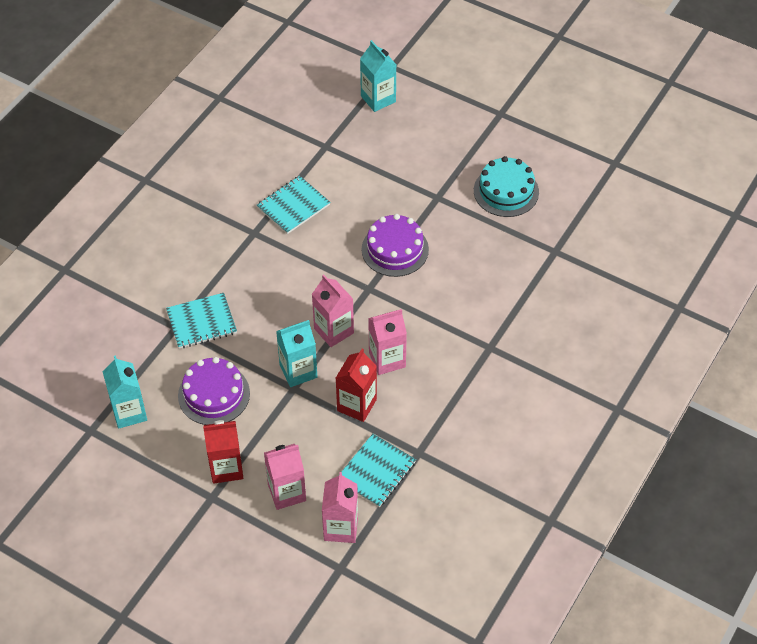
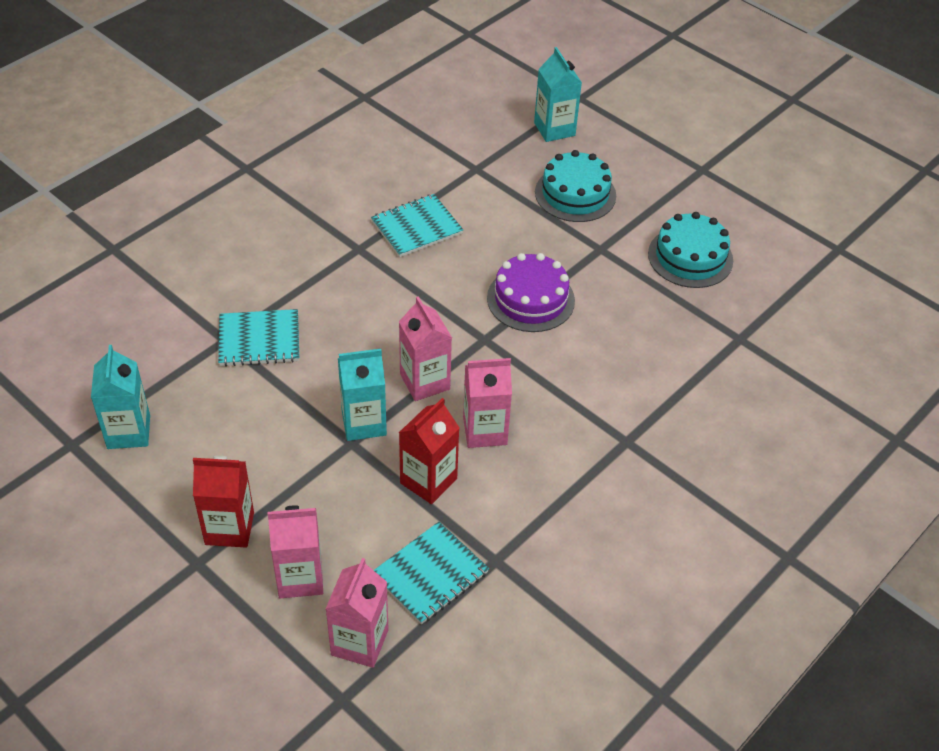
camera: 10 degrees right, 5 degrees down
(214, 394) = (245, 430): purple cake -> none
(407, 154) = (575, 194): none -> turquoise cake

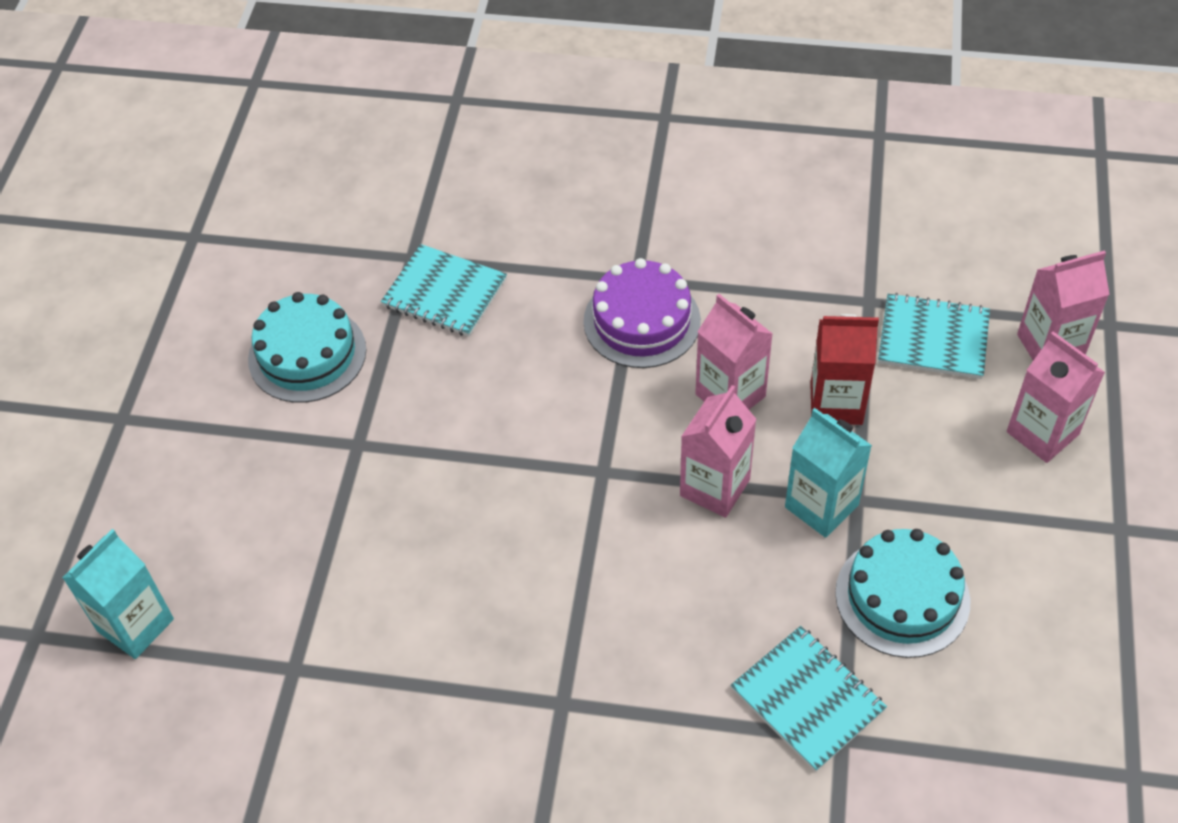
camera: 120 degrees left, 5 degrees up
(128, 432) = (1058, 729): turquoise carton -> none
(229, 528) = (1058, 531): red carton -> none
(417, 227) = (469, 662): turquoise notebook -> turquoise notebook (445, 293)
(530, 299) = (501, 464): purple cake -> purple cake (642, 321)
(575, 194) = (268, 524): turquoise cake -> turquoise cake (902, 597)

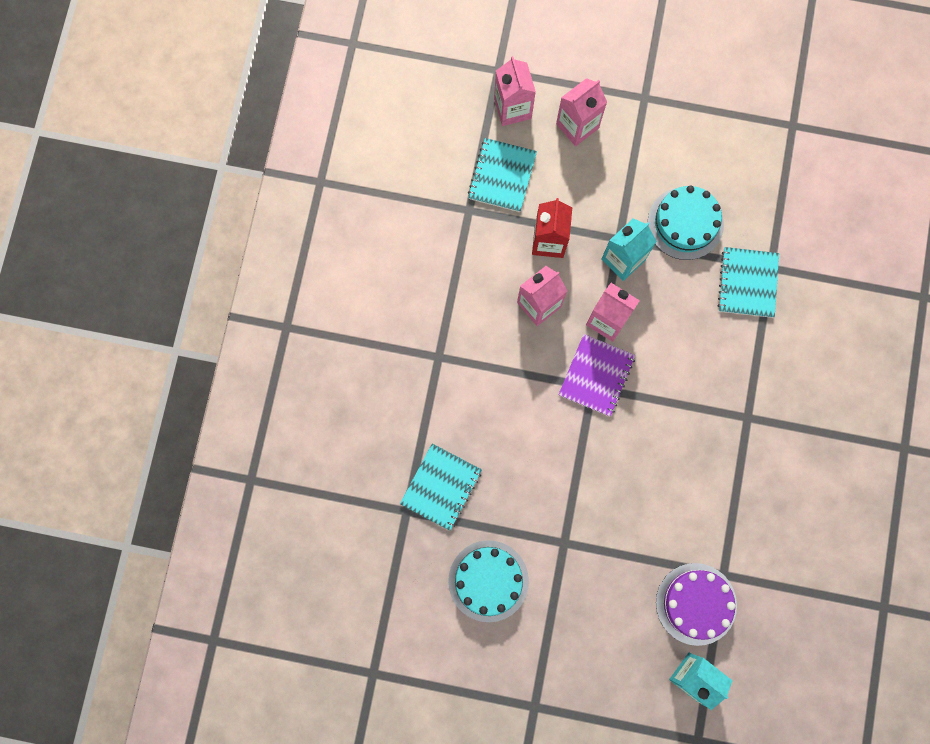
camera: 90 degrees left, 25 degrees up
(621, 476) = (596, 375): none -> purple notebook
(642, 321) = (475, 355): purple cake -> purple cake (696, 604)
(807, 699) = (747, 283): turquoise notebook -> turquoise notebook turned 45 degrees counterclockwise

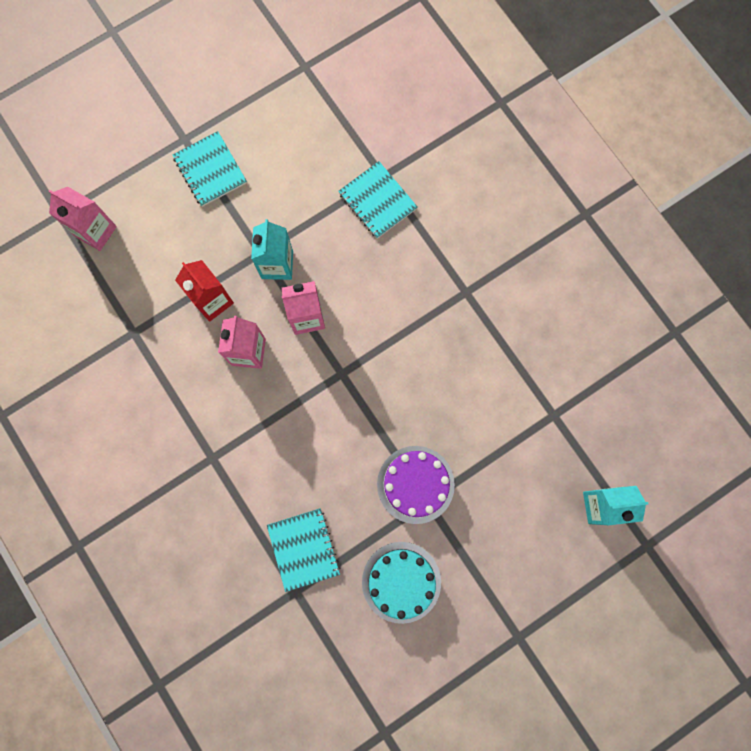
camera: 45 degrees left, 0 degrees up
(502, 176) = (134, 286): turquoise notebook -> turquoise notebook (210, 170)
(577, 126) = (155, 202): pink carton -> none
(596, 375) = (336, 363): purple notebook -> none
(685, 223) = (296, 199): turquoise cake -> none
(696, 604) = (555, 453): purple cake -> purple cake (415, 484)

